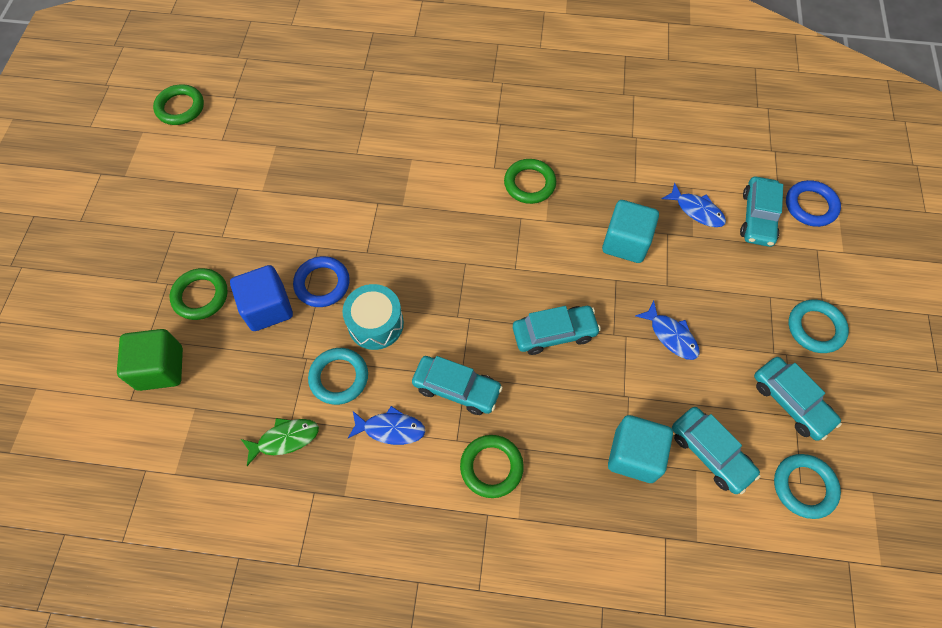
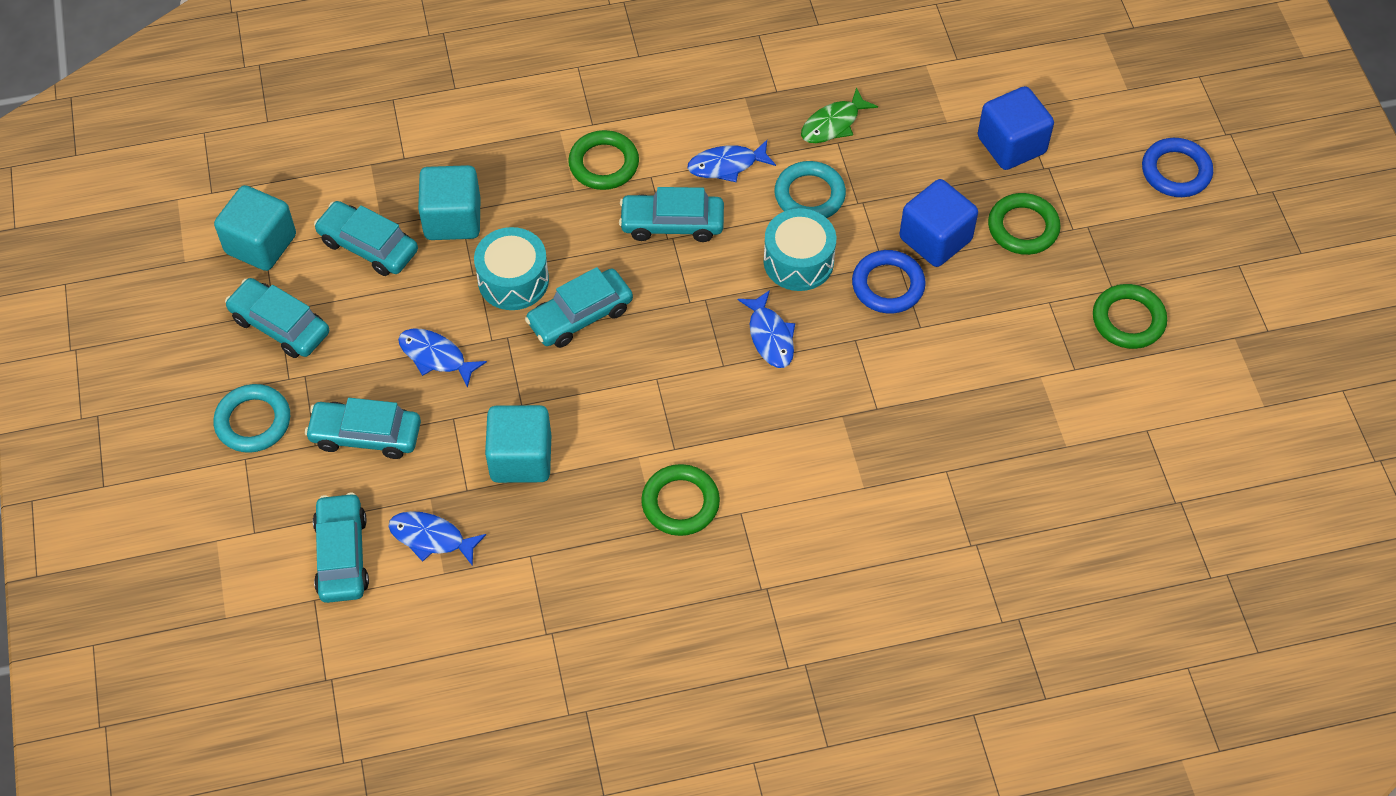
camera: 160 degrees right, 5 degrees down
(160, 368) = (1011, 145): green cube -> blue cube
(180, 108) = (1242, 459): green ring -> green ring (1128, 320)
(423, 273) = (770, 336): none -> blue fish
(597, 380) = (513, 280): none -> turquoise drum
(732, 292) = (366, 435): none -> turquoise car
(804, 487) = (261, 244): turquoise ring -> turquoise cube
(810, 206) = (266, 598): blue ring -> blue ring (1176, 171)

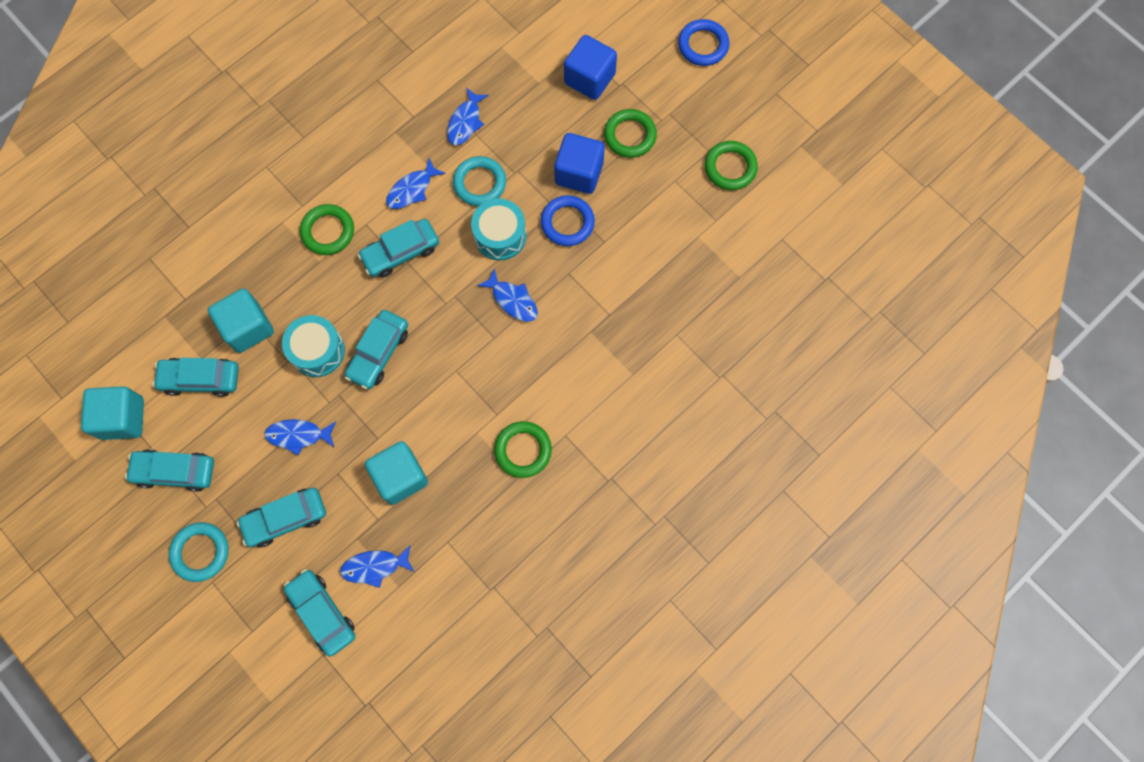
camera: 30 degrees left, 15 degrees up
(833, 124) = (465, 122): green fish -> blue fish

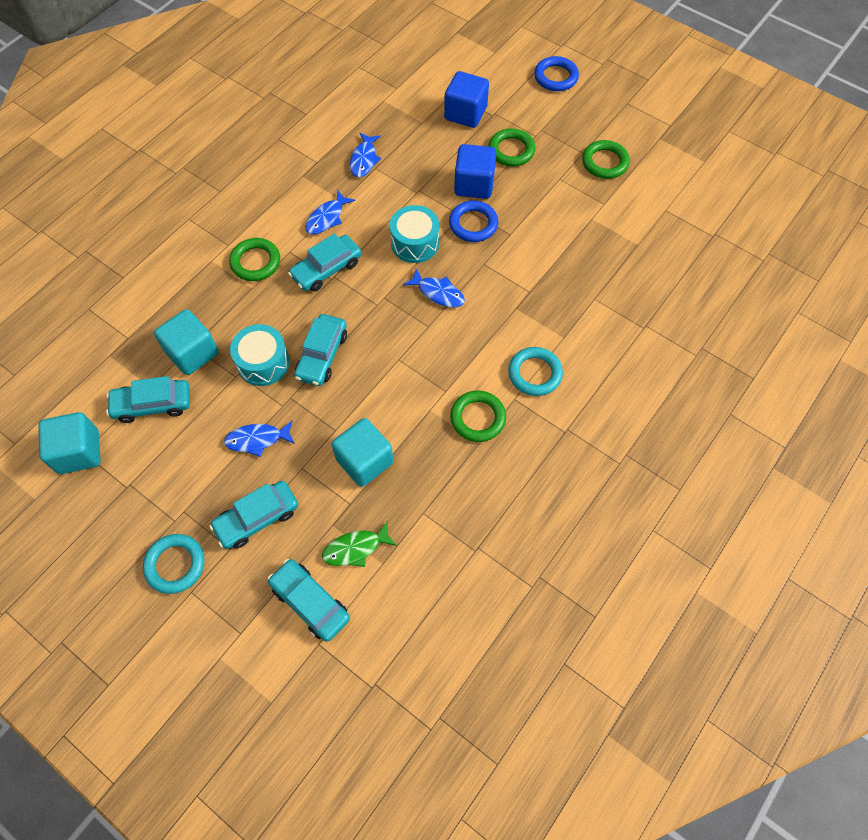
camera: 10 degrees left, 10 degrees down
(175, 471) = (138, 492): turquoise car -> none
(374, 567) = (355, 548): blue fish -> green fish
(479, 183) = (387, 204): turquoise ring -> turquoise ring (534, 373)

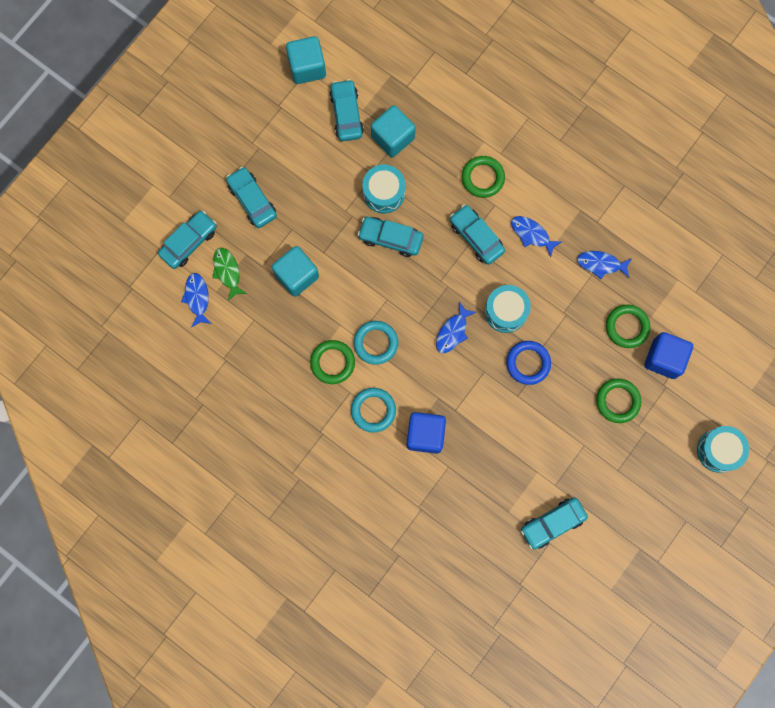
camera: 90 degrees right, 15 degrees up
(175, 565) = (219, 147): turquoise ring -> turquoise ring (375, 343)
(257, 439) = (315, 194): blue fish -> blue fish (197, 298)
(474, 185) = (574, 365): blue cube -> blue cube (425, 434)
(555, 77) = (718, 450): blue ring -> turquoise drum
(604, 162) = (606, 490): green ring -> green ring (627, 327)
(645, 206) = (552, 523): none -> turquoise car

